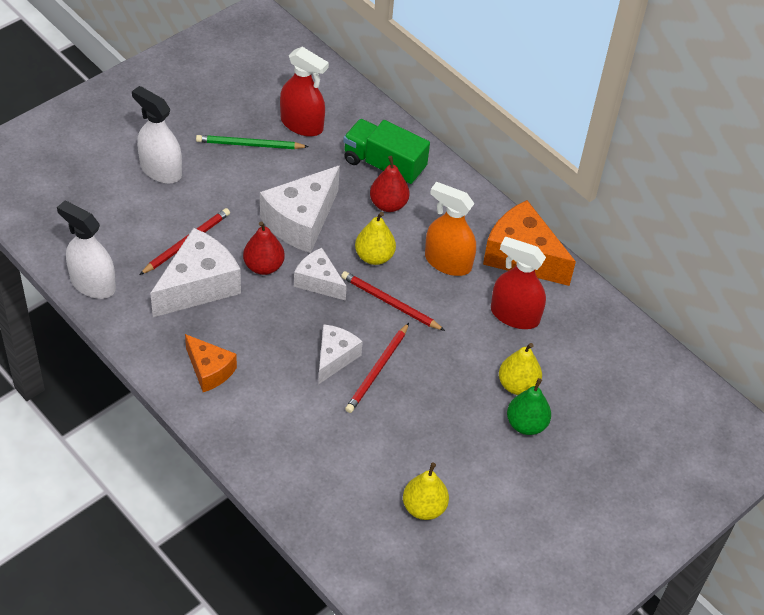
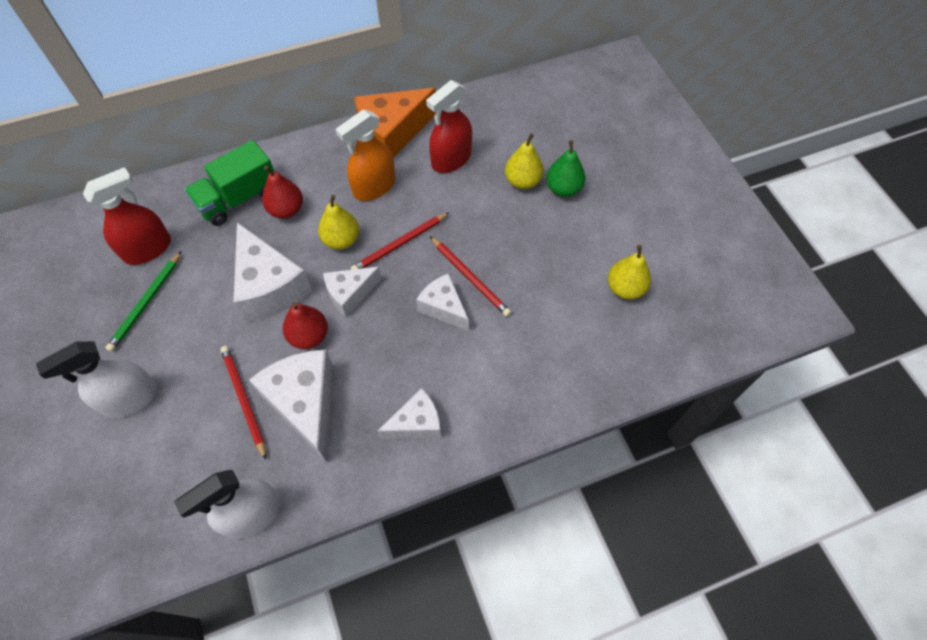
camera: 65 degrees left, 10 degrees up
(209, 370) = (416, 423): orange cheese -> white cheese

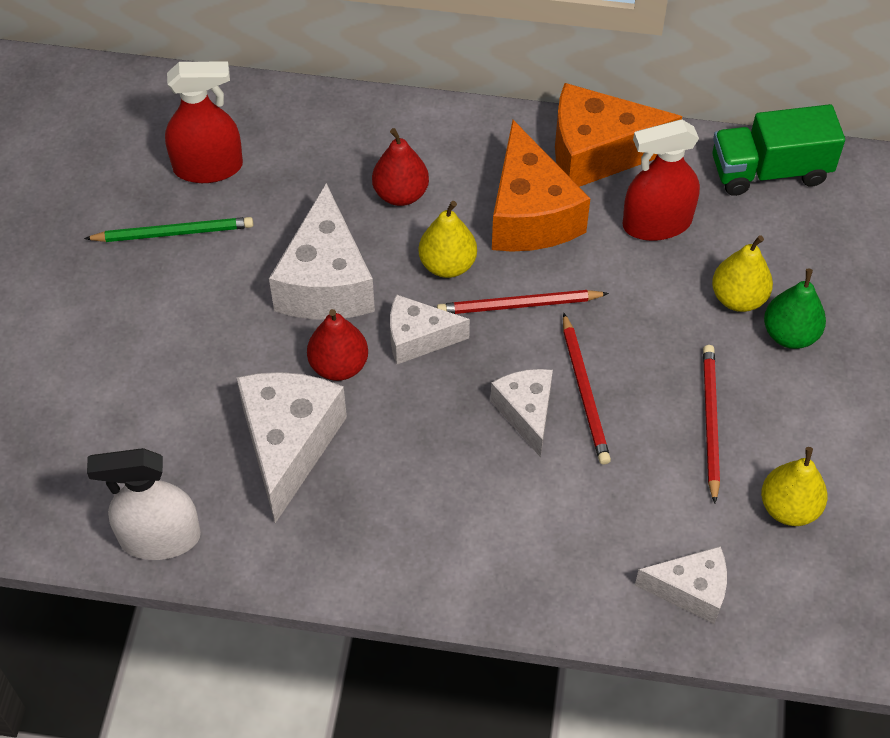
camera: 30 degrees right, 5 degrees down
(130, 399) = (97, 337): white spray bottle -> none
(146, 302) = (173, 233): green pencil -> green pencil turned 150 degrees counterclockwise
(238, 198) = (349, 152): green truck -> green truck (769, 171)
(244, 400) = (221, 404): red pencil -> red pencil (710, 422)
(374, 187) = (530, 214): orange spray bottle -> orange cheese
(416, 423) = (406, 536): white cheese -> white cheese (690, 590)

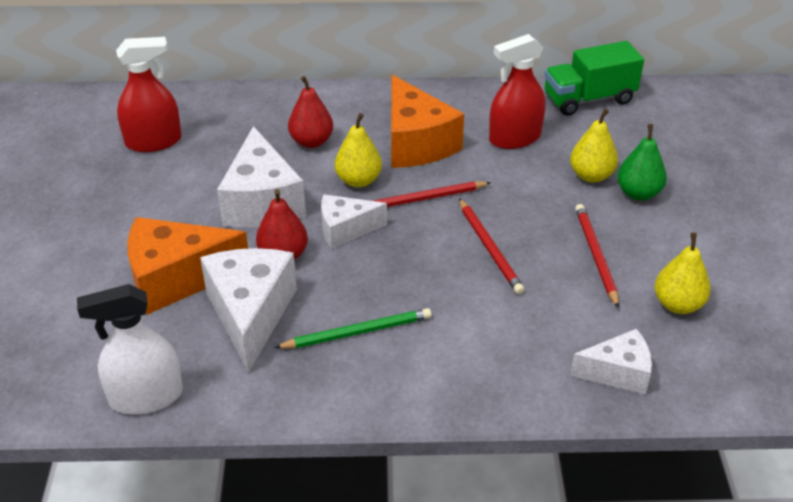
camera: 10 degrees left, 15 degrees down
(173, 233) = (130, 185): green pencil -> green pencil (357, 332)
(526, 413) = (446, 268): white cheese -> none
(597, 153) = (457, 102): orange cheese -> orange cheese (176, 278)

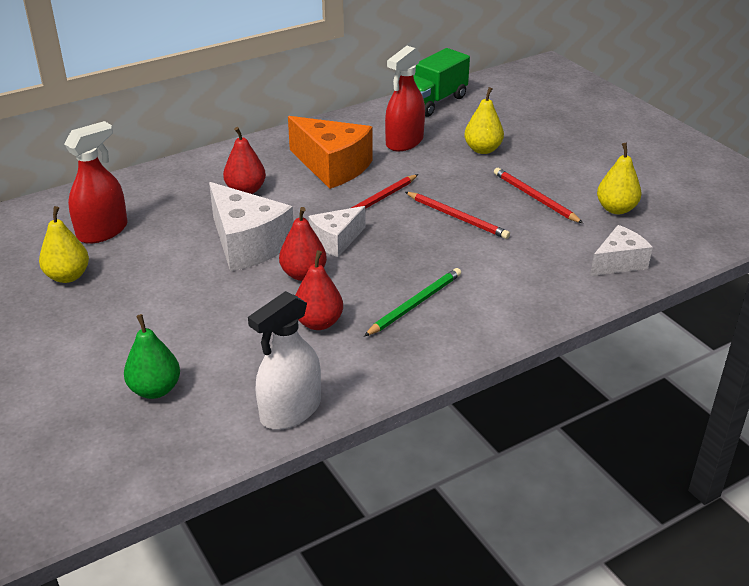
camera: 30 degrees left, 5 degrees down
(176, 278) = (229, 321): orange cheese -> none
(251, 314) = (318, 323): white cheese -> red pear
(358, 180) = (312, 205): yellow pear -> yellow pear (68, 276)
(638, 193) = (525, 151): green pear -> green pear (155, 389)

